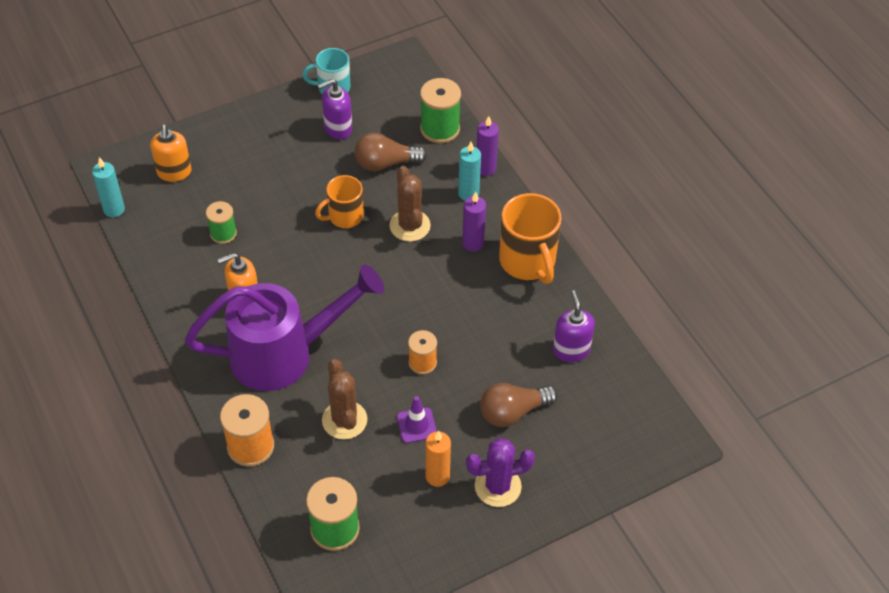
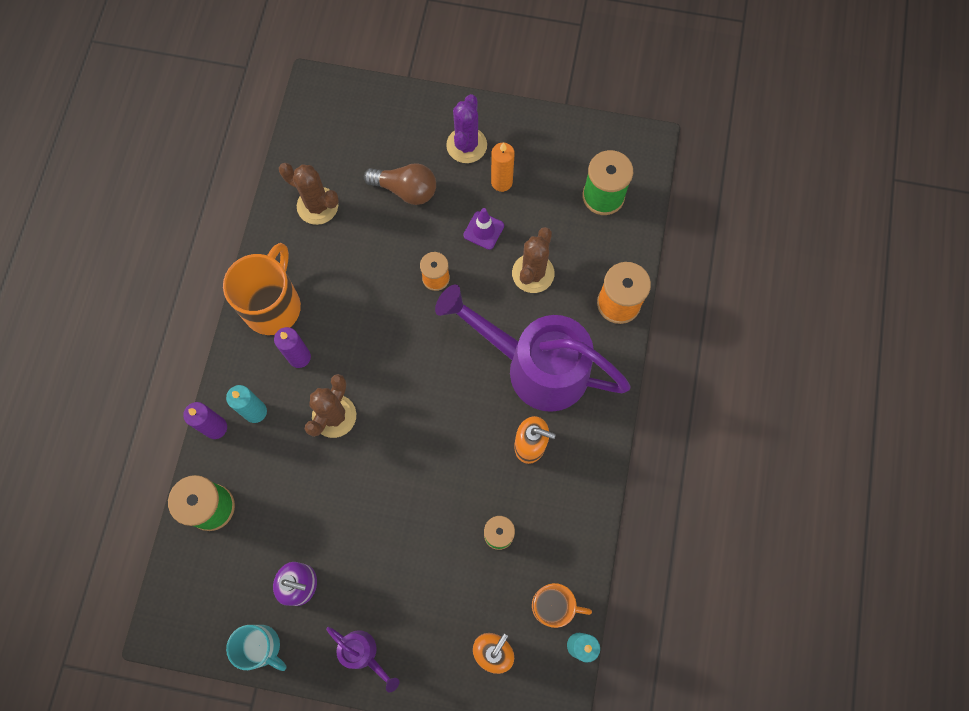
camera: 140 degrees left, 20 degrees up
(262, 121) = (363, 654): none -> purple watering can
(344, 216) = (380, 470): orange mug -> orange mug (553, 606)
(386, 163) = (294, 504): brown light bulb -> none
(498, 486) = (466, 145): purple cactus -> purple cactus turned 75 degrees clockwise
(571, 350) = (317, 206): purple soap dispenser -> brown cactus

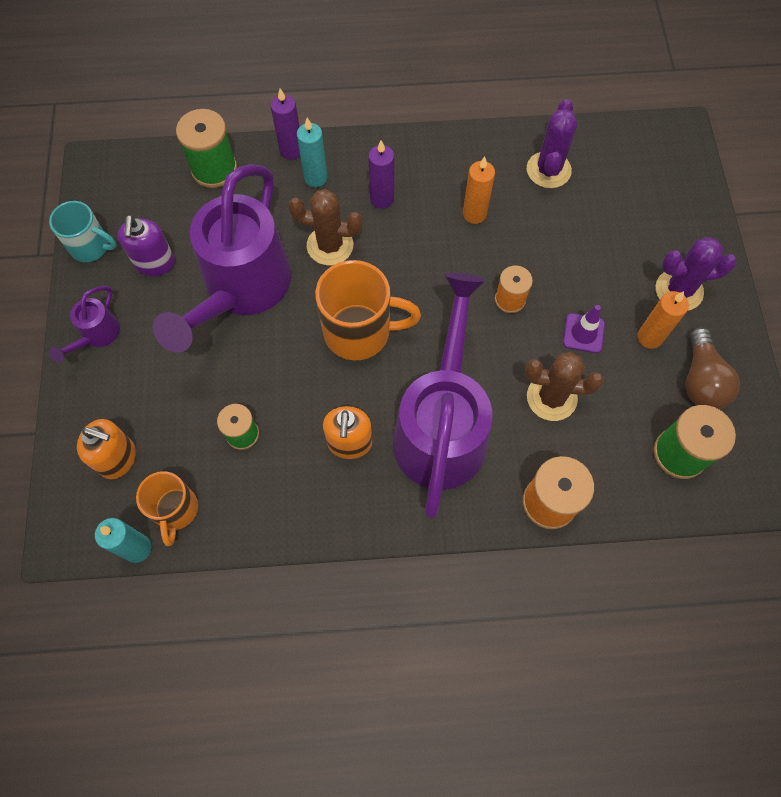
camera: 75 degrees right, 5 degrees down
(262, 646) = (91, 247): turquoise mug -> turquoise mug turned 90 degrees counterclockwise
(273, 305) = (428, 162): orange mug -> orange mug (359, 332)
(317, 206) = (548, 170): brown cactus -> purple cactus
(342, 281) = (474, 214): none -> orange candle
(355, 507) = (241, 290): none -> purple watering can
(405, 190) = (599, 245): brown light bulb -> brown light bulb (701, 380)

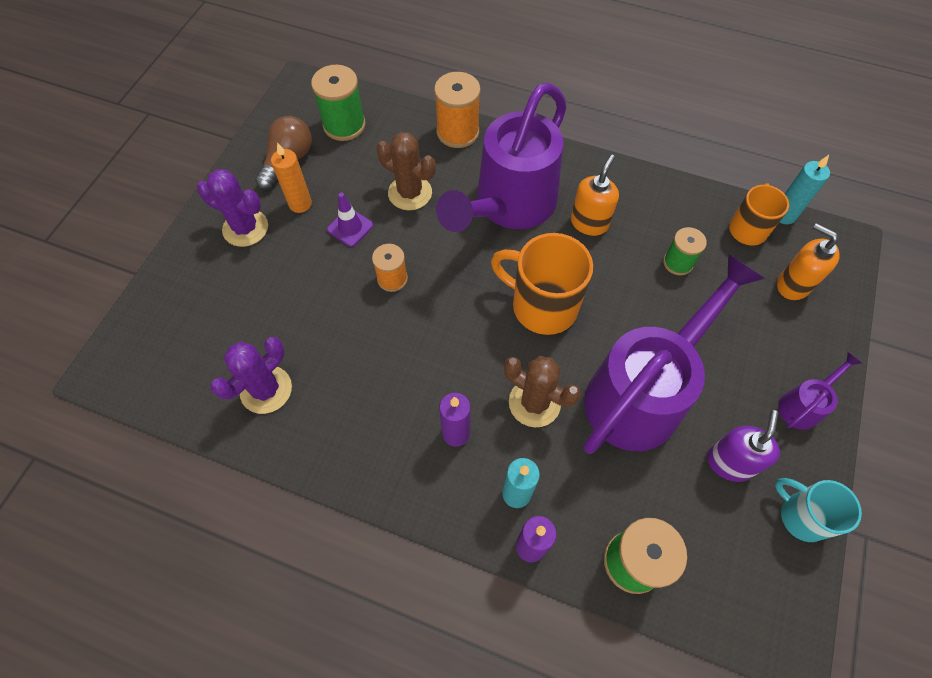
camera: 155 degrees left, 5 degrees down
(474, 214) = (372, 374): orange candle -> none

